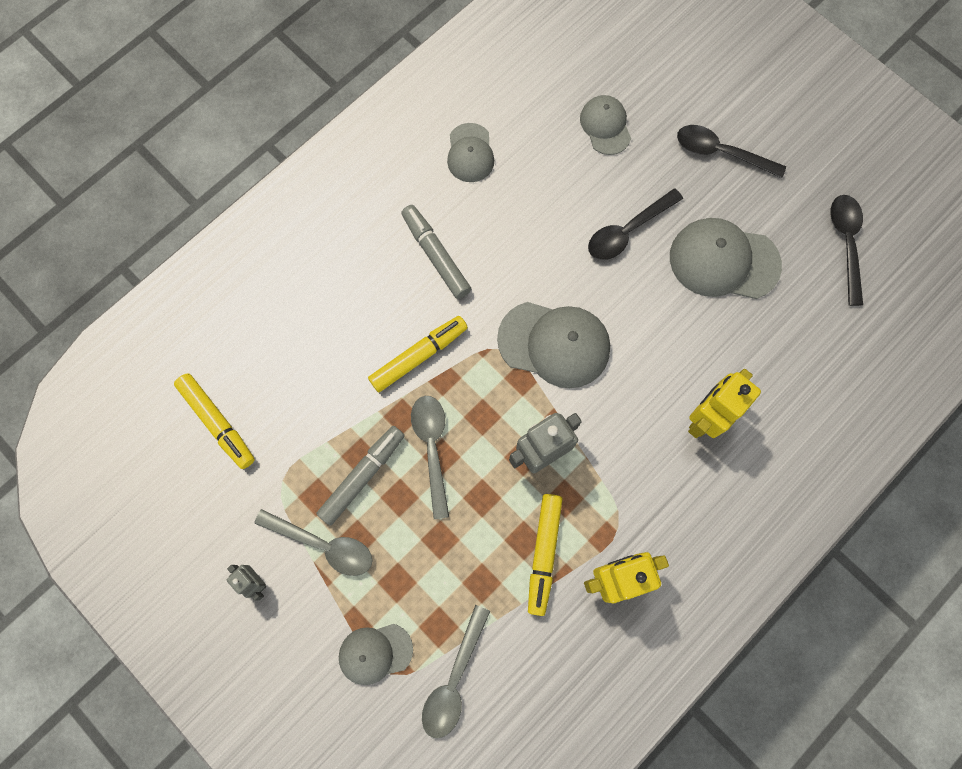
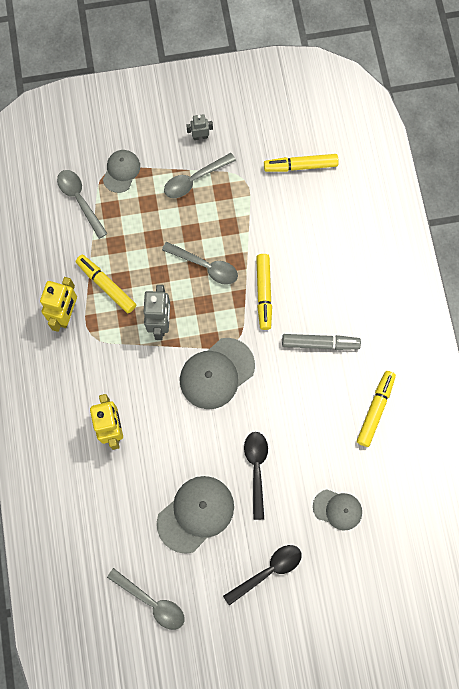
camera: 125 degrees right, 0 degrees up
(363, 476) = (216, 221): grey marker -> none
(470, 153) = (375, 410): grey cap -> yellow marker
(845, 243) = (152, 602): black spoon -> grey spoon

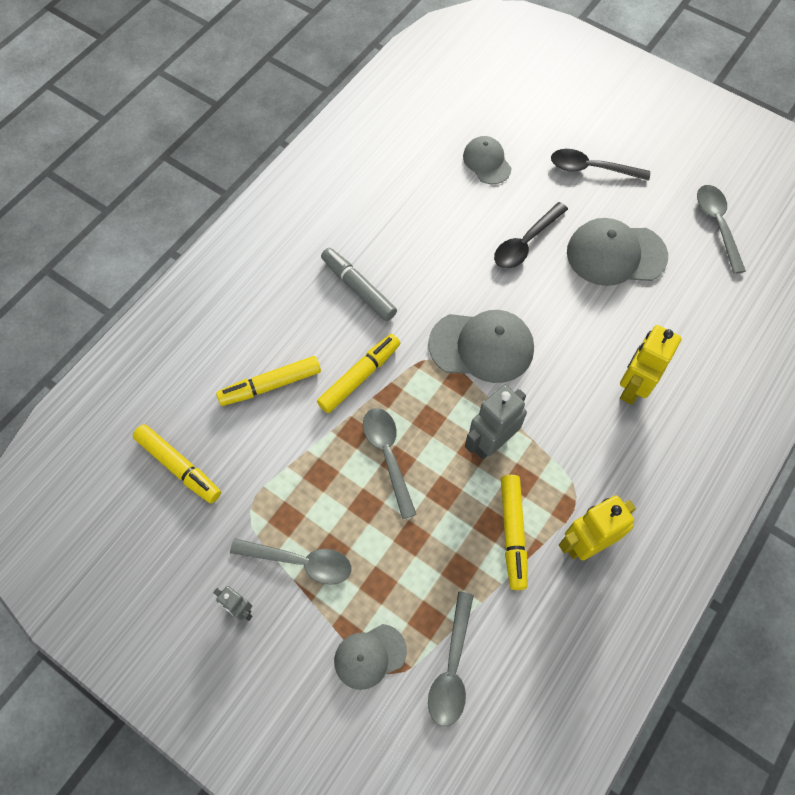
camera: 135 degrees left, 10 degrees down
(375, 410) = (372, 200): yellow marker -> yellow marker (270, 385)

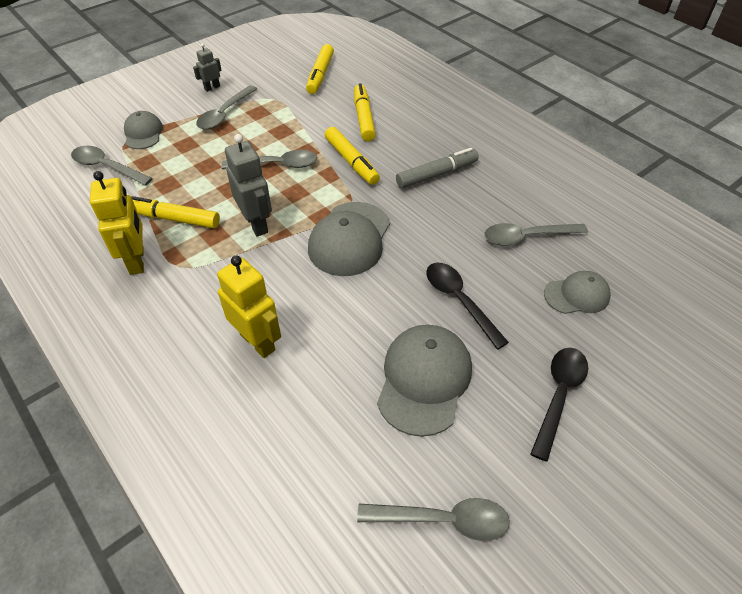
camera: 105 degrees right, 15 degrees down
(179, 467) = (320, 75): yellow marker -> yellow marker turned 45 degrees counterclockwise
(428, 201) = (527, 237): none -> grey spoon

